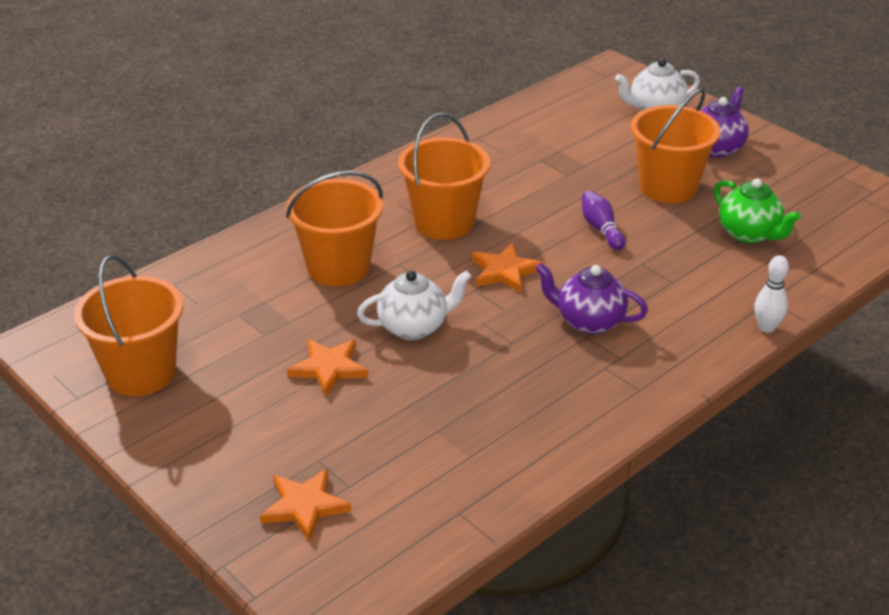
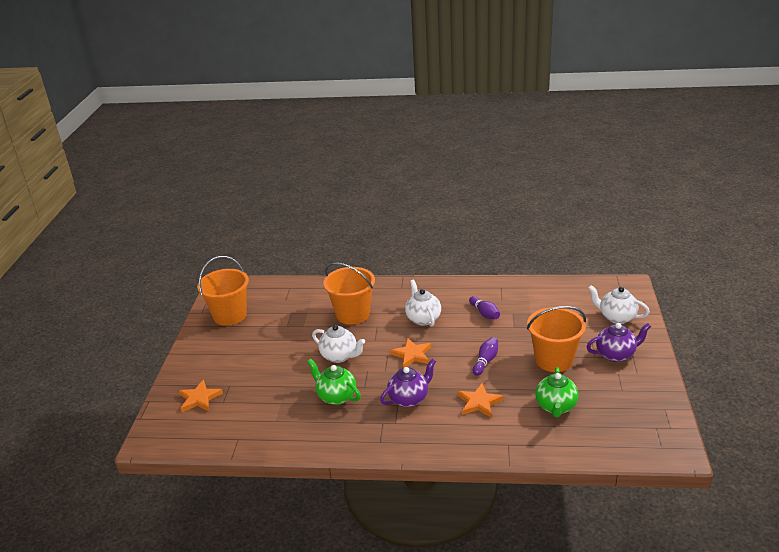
camera: 50 degrees right, 5 degrees down
(329, 368) = (286, 353): orange star -> orange star (479, 402)
(444, 222) = (423, 318): orange bucket -> white teapot
(496, 376) = (336, 396): none -> green teapot
(509, 177) = (484, 313): none -> purple bowling pin
(588, 321) = (409, 398): purple teapot -> purple teapot turned 75 degrees clockwise
(766, 327) = (483, 455): white bowling pin -> none

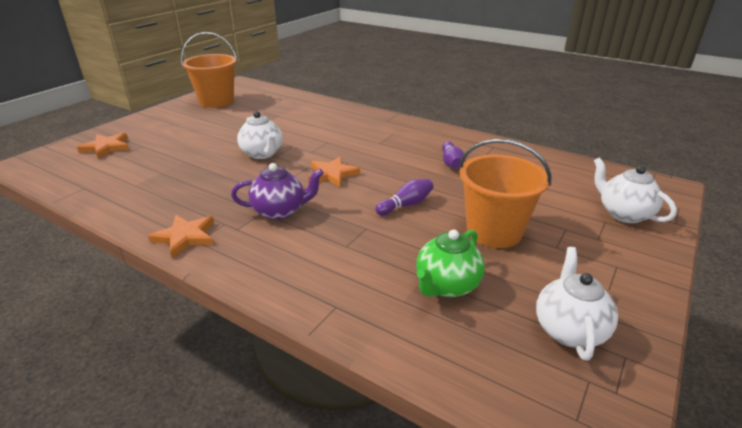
camera: 25 degrees right, 0 degrees up
(336, 396) = (214, 184): green teapot -> none
(352, 314) = (316, 127): orange bucket -> none
(423, 318) = (379, 149): white teapot -> white teapot (568, 329)
(479, 402) = (352, 243): orange star -> orange star (185, 237)
(616, 354) = (591, 254): purple teapot -> none

